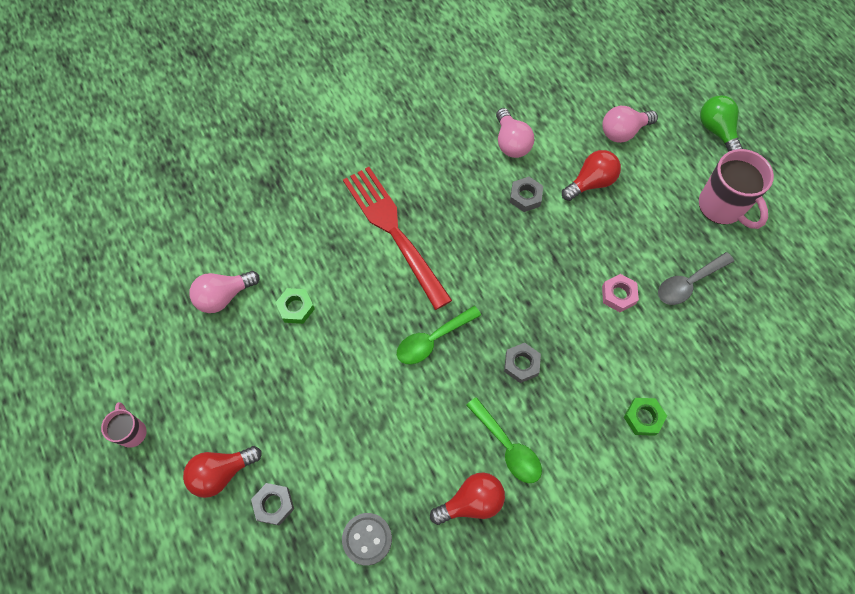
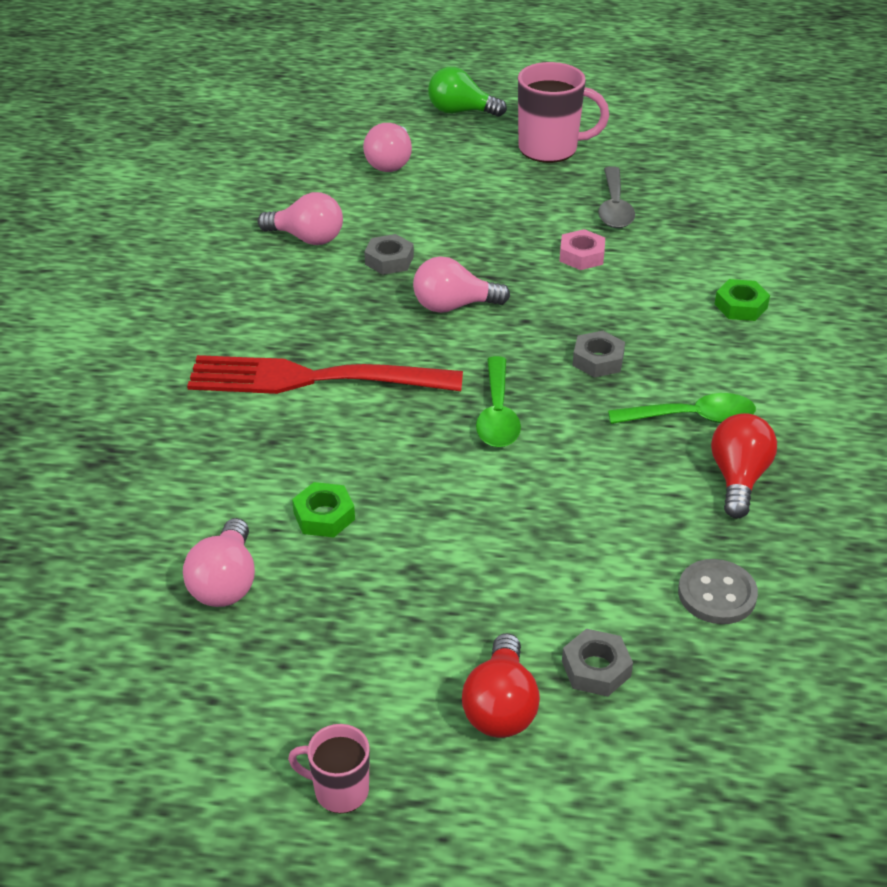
camera: 55 degrees left, 25 degrees down
(510, 257) = (453, 306): none -> pink light bulb
(591, 182) = (426, 210): red light bulb -> none

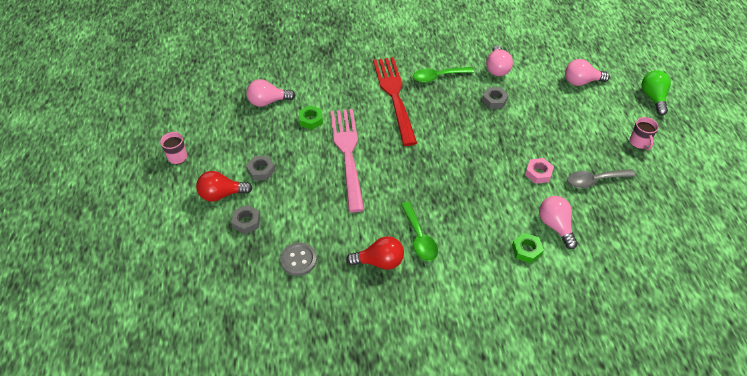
camera: 75 degrees right, 10 degrees up
(453, 306) = (468, 131): pink light bulb -> pink light bulb (555, 226)
(453, 474) = (348, 154): none -> pink fork
(497, 414) = (393, 162): green spoon -> green spoon (438, 77)
(550, 149) = (639, 143): pink mug -> pink mug, size x0.54
(598, 360) = (450, 193): grey nut -> grey nut (261, 170)

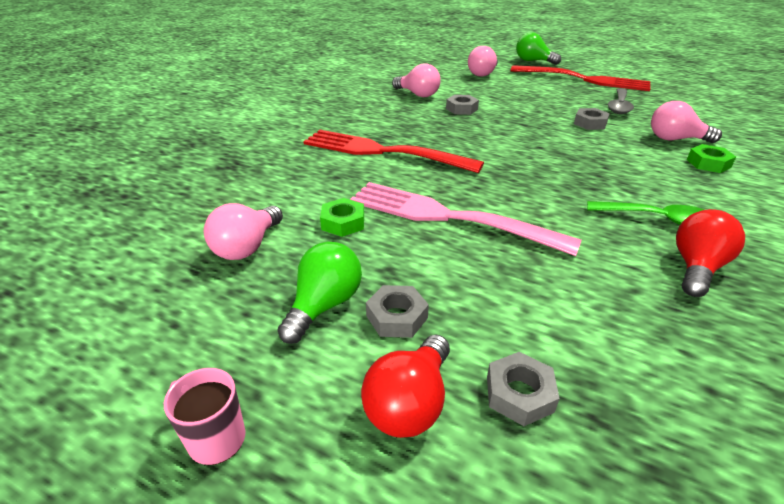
camera: 55 degrees left, 15 degrees down
(251, 146) = (324, 305): none -> green light bulb
(298, 260) = (664, 357): grey button -> none
(438, 77) = (388, 121): green spoon -> none
(538, 173) = (590, 123): pink nut -> grey nut
(639, 143) = (583, 79): pink mug -> red fork

